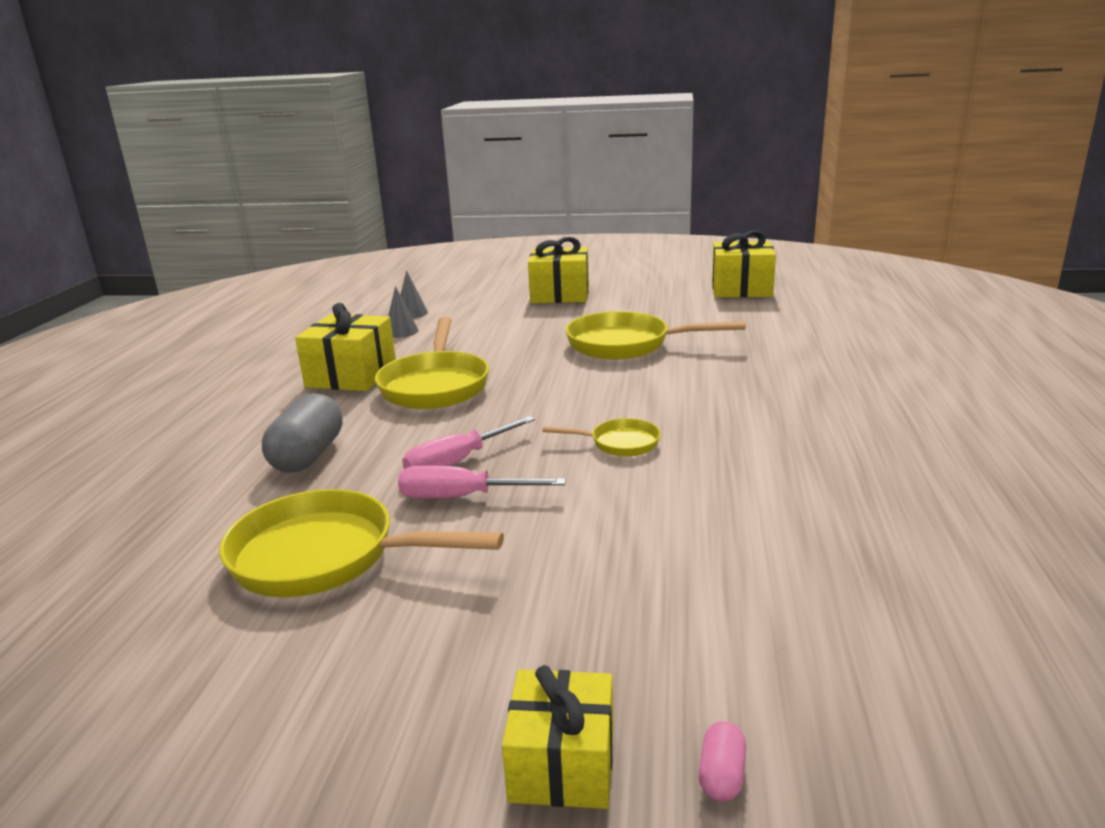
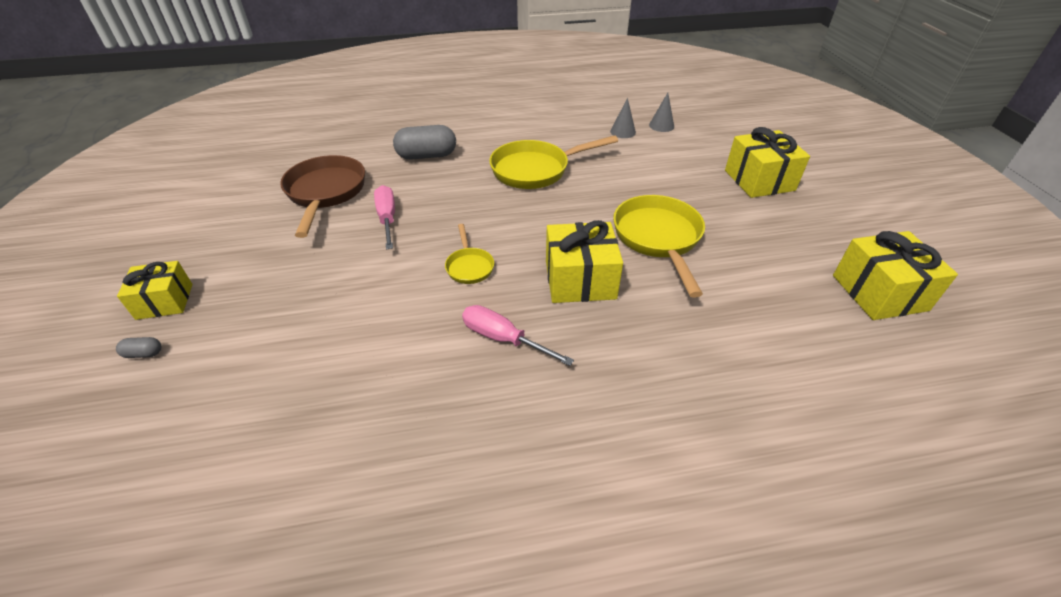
camera: 70 degrees right, 20 degrees up
(325, 557) = (325, 193): yellow pan -> brown pan
(351, 375) = (538, 136): yellow gift -> yellow gift (580, 280)
(457, 462) = (429, 206): pink screwdriver -> pink screwdriver (503, 339)
(721, 775) = (144, 353): pink capsule -> grey capsule

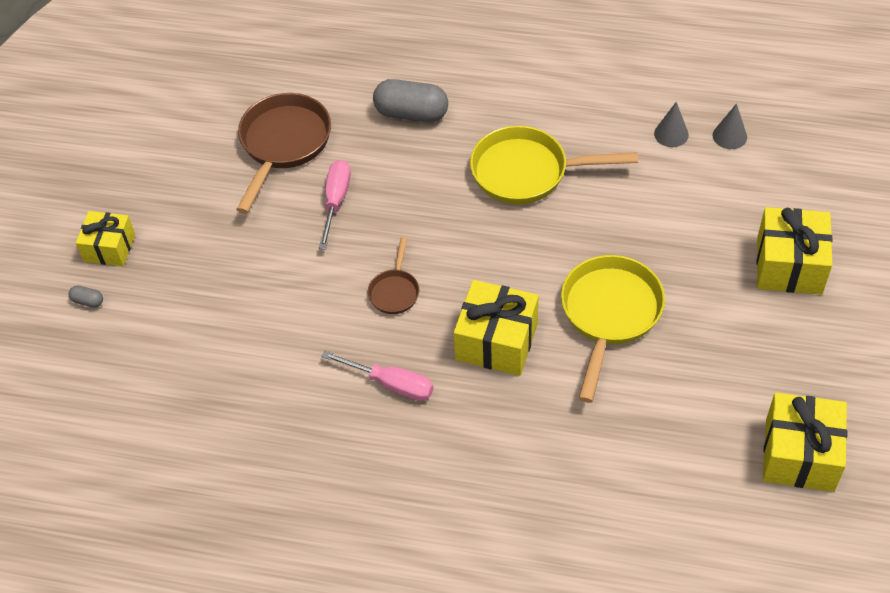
camera: 25 degrees right, 10 degrees up
(469, 266) = (395, 291): yellow pan -> brown pan
(503, 339) = (391, 384): pink screwdriver -> pink screwdriver turned 150 degrees clockwise

